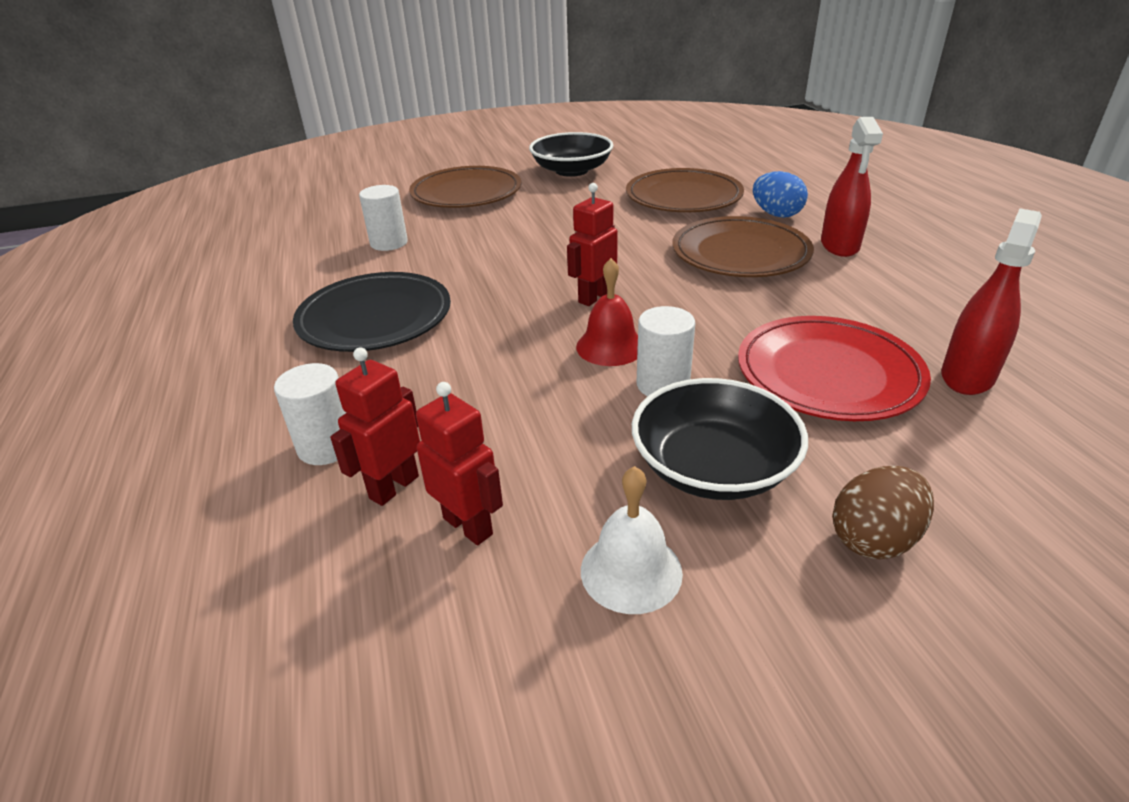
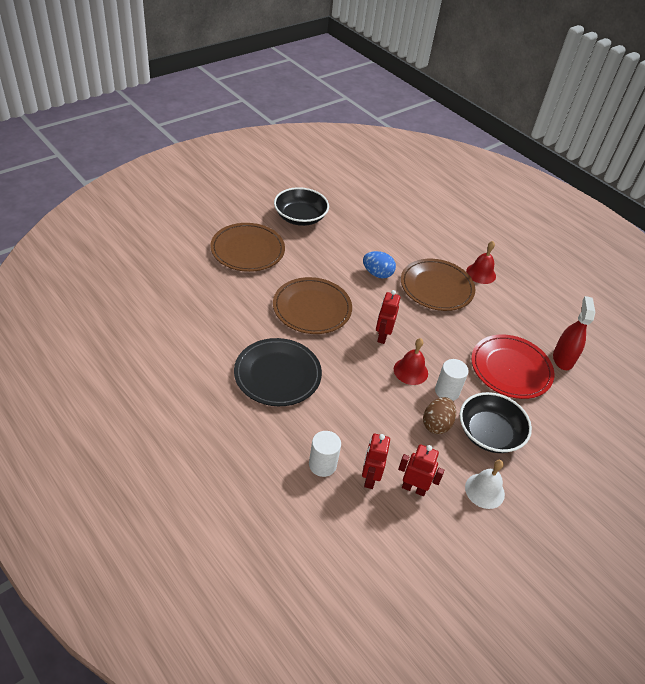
camera: 30 degrees left, 10 degrees up
(389, 243) = (235, 308): white cylinder -> none
(683, 196) = (382, 238): brown plate -> brown plate (312, 308)
(776, 214) = (439, 249): blue egg -> blue egg (377, 274)
(839, 245) = (481, 273): red spray bottle -> red bell
(874, 539) = (557, 452): brown egg -> brown egg (436, 424)

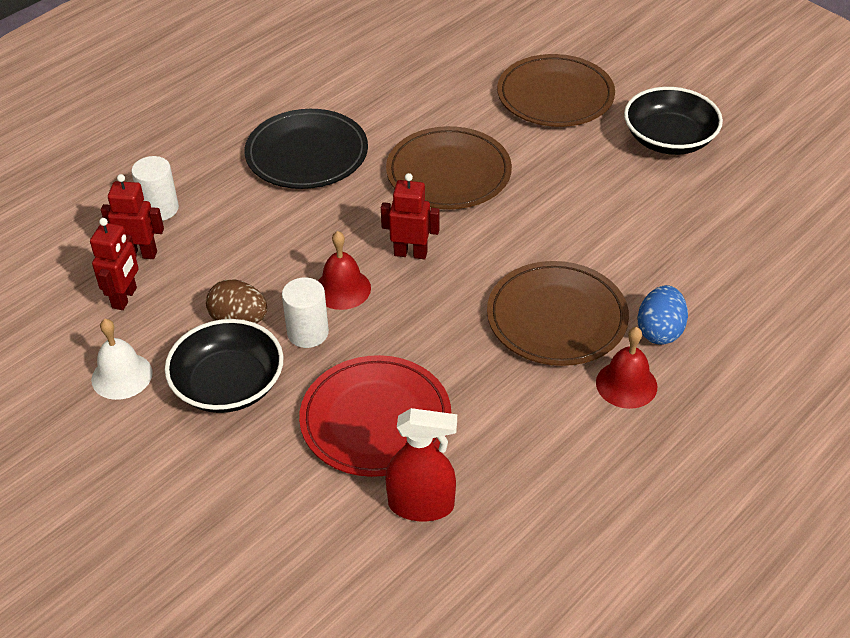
camera: 90 degrees right, 0 degrees up
(377, 274) = (561, 240): blue egg -> blue egg (659, 331)

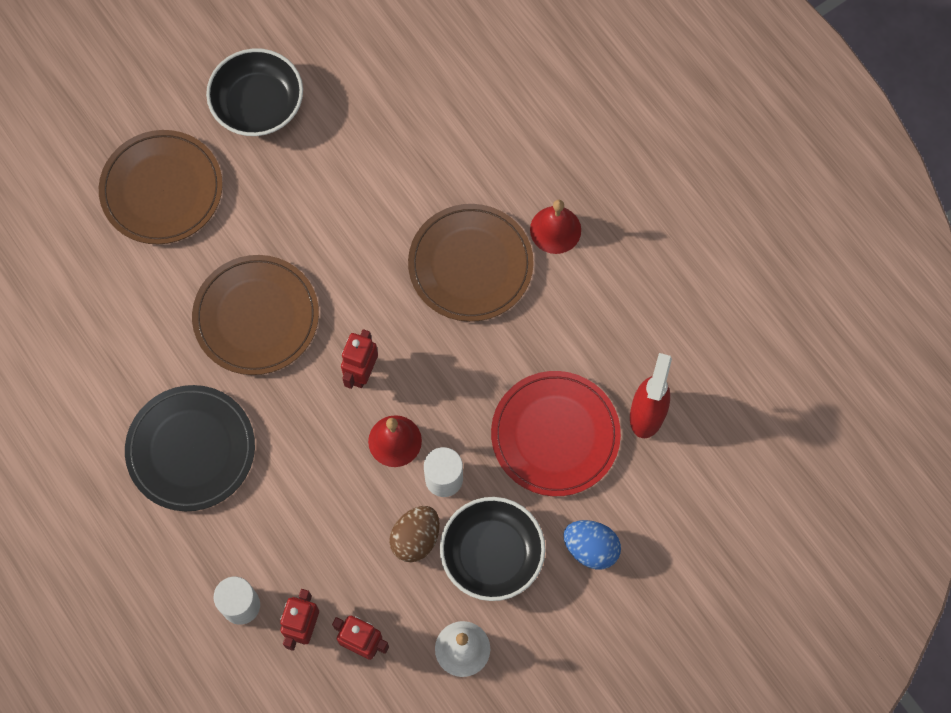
camera: 80 degrees left, 25 degrees up
(659, 331) = (503, 187): blue egg -> blue egg (590, 548)

